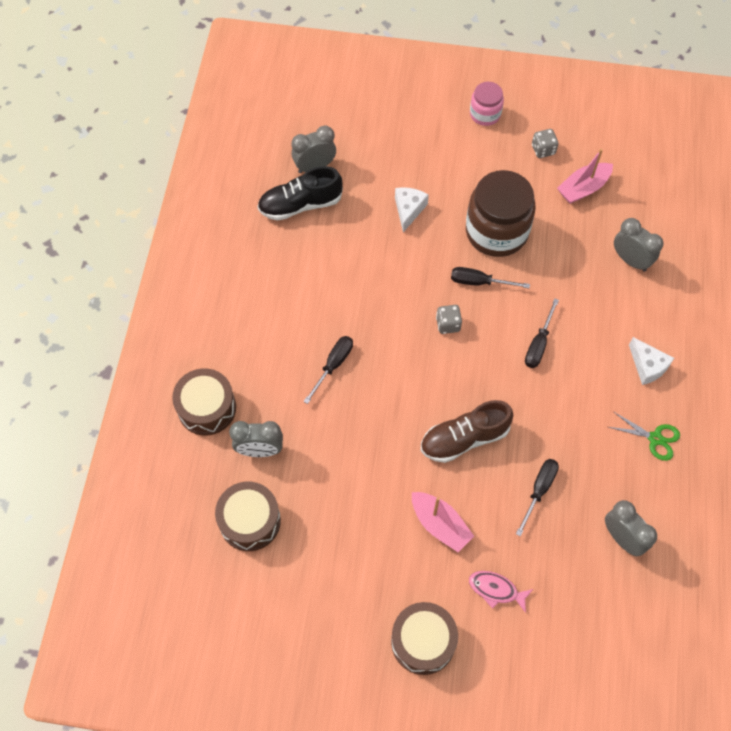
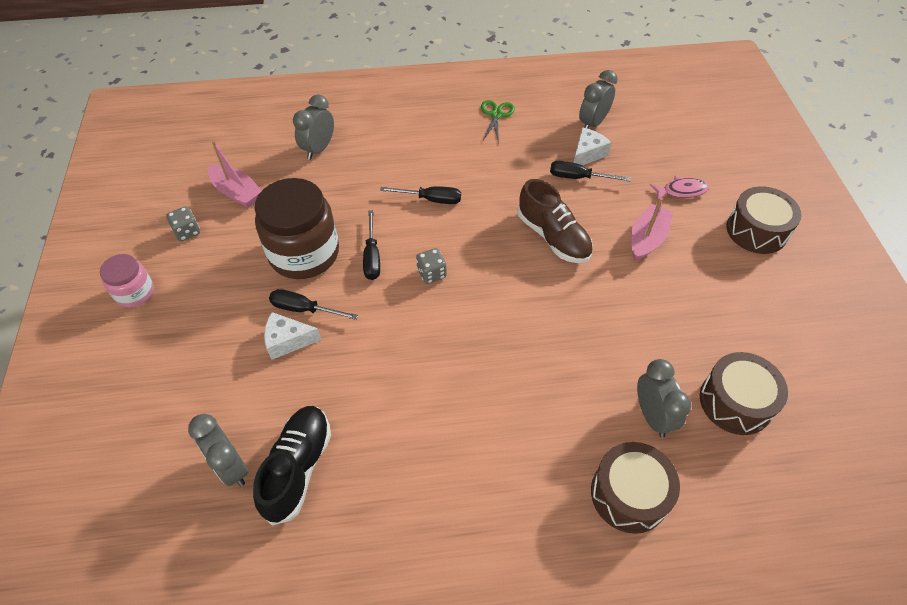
camera: 105 degrees left, 10 degrees down
(300, 205) = (298, 468): black shoe -> black shoe turned 135 degrees counterclockwise
(333, 365) = (518, 368): black screwdriver -> black screwdriver (304, 309)
(496, 590) = (681, 191): pink fish -> pink fish turned 105 degrees counterclockwise
(647, 366) = (428, 126): white cheese -> white cheese (587, 154)

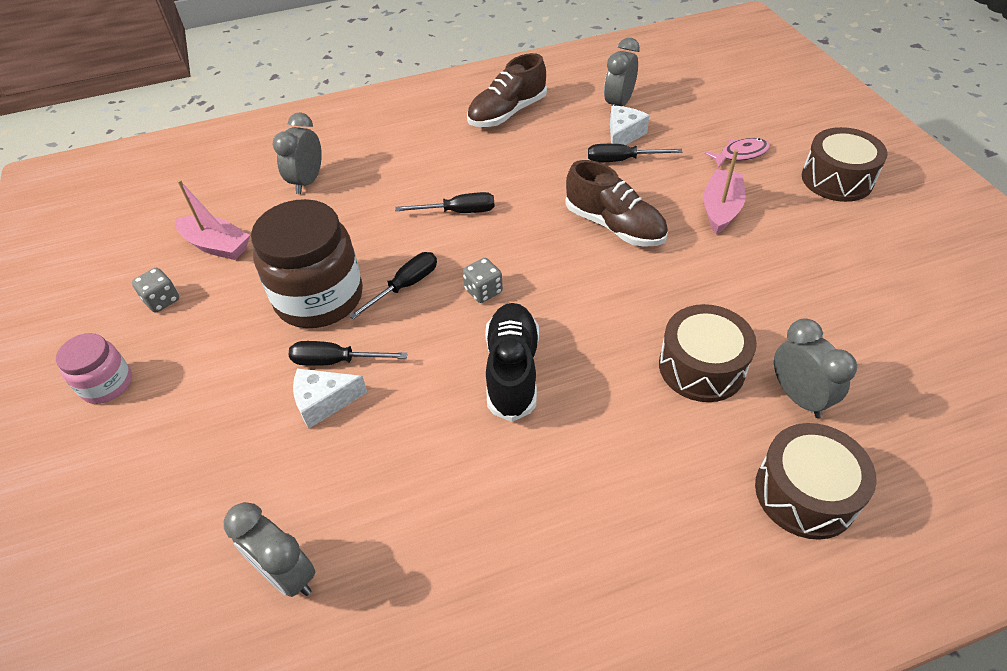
camera: 10 degrees left, 5 degrees down
(298, 468) = (378, 555): black shoe -> black shoe (512, 370)
(372, 257) = (405, 286): black screwdriver -> black screwdriver turned 120 degrees counterclockwise
(496, 115) = (507, 113): green scissors -> brown shoe
(735, 402) = (886, 361): brown drum -> brown drum (701, 367)

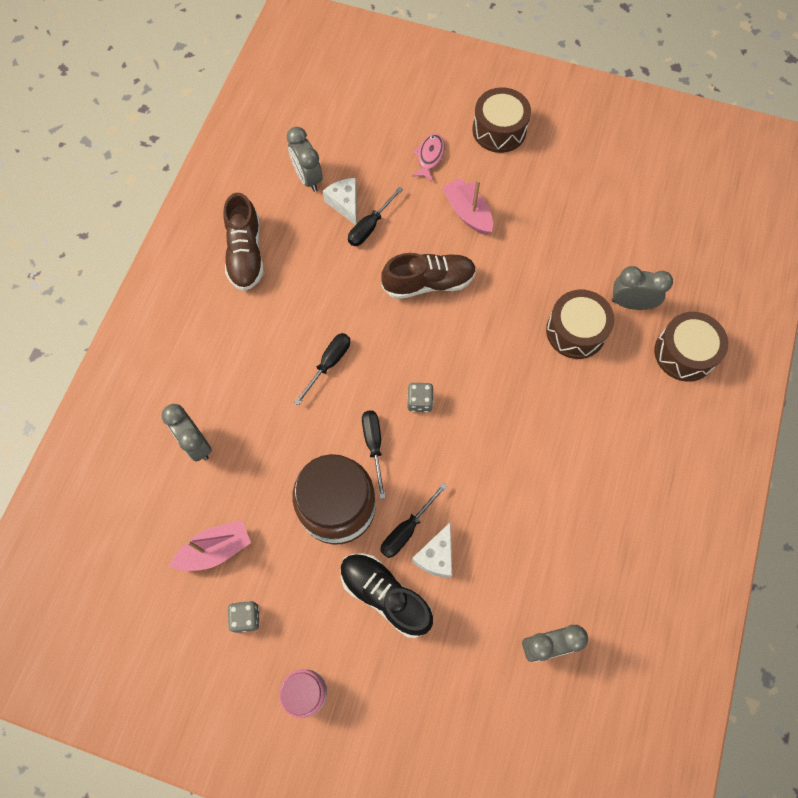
camera: 55 degrees left, 20 degrees up
(512, 370) = (498, 431): black shoe -> black shoe (385, 595)

